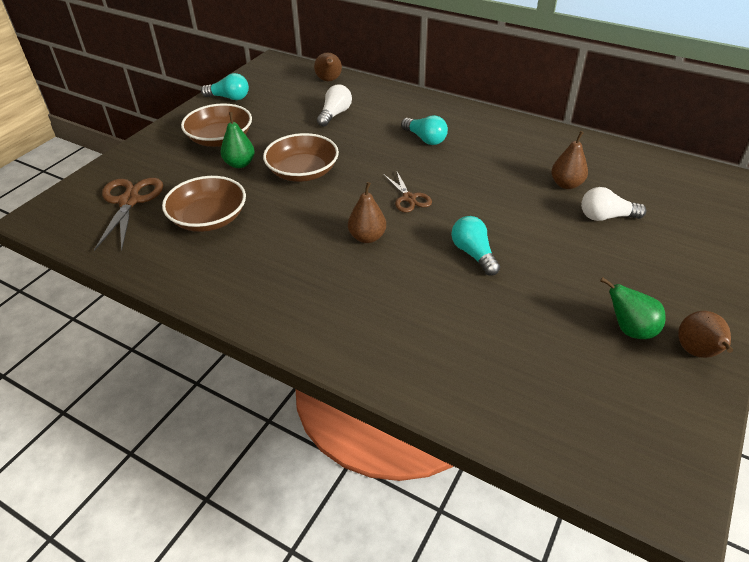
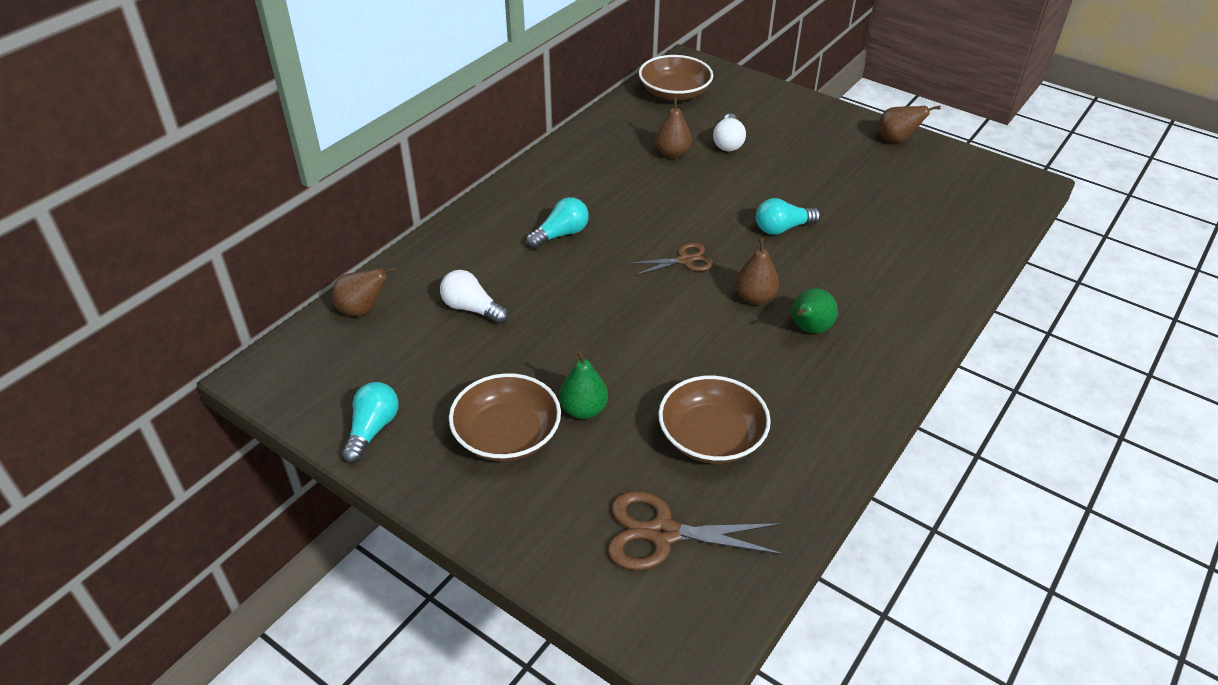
camera: 85 degrees left, 0 degrees up
(303, 172) = (615, 345): brown bowl -> brown bowl (674, 93)
(629, 329) = (876, 163): green pear -> green pear (809, 329)

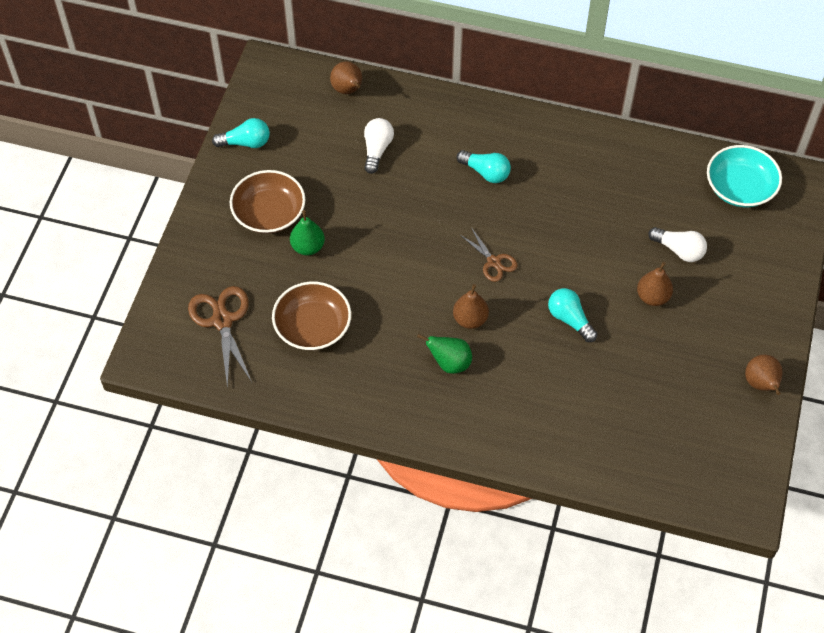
camera: 70 degrees right, 15 degrees up
(672, 153) = (637, 213): brown pear -> brown pear (652, 297)
(674, 93) = (740, 187): brown bowl -> turquoise bowl
(728, 142) = (679, 250): white light bulb -> white light bulb turned 135 degrees counterclockwise

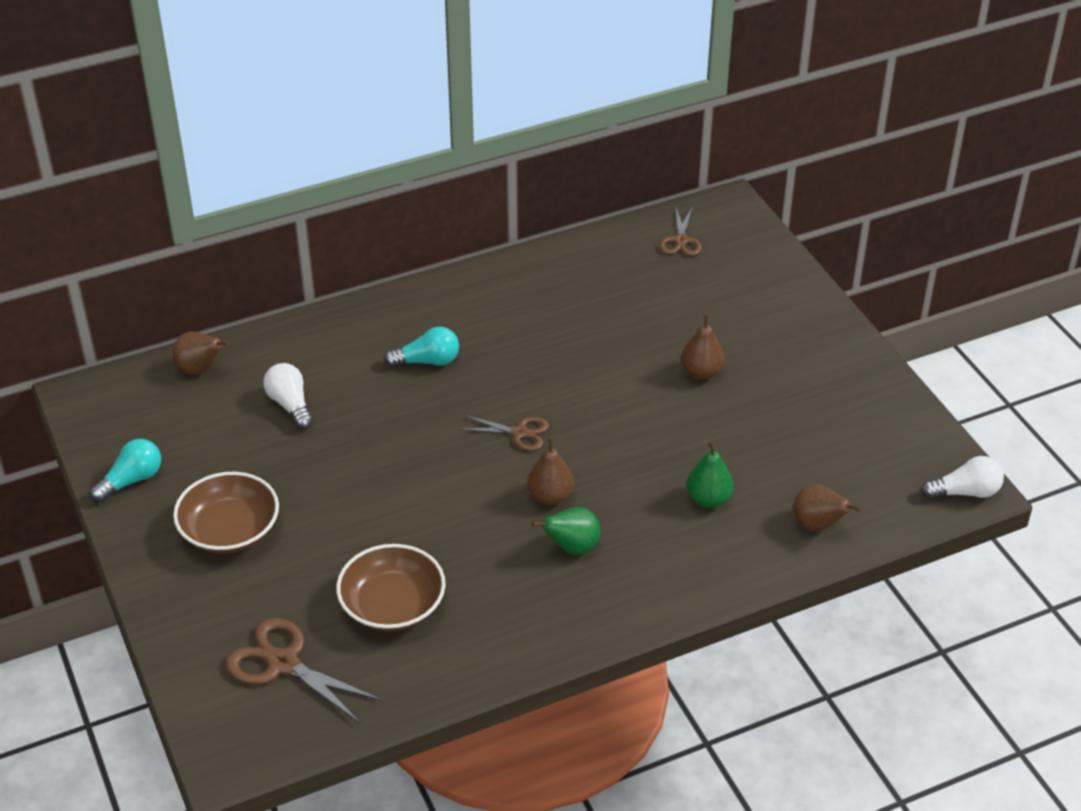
camera: 40 degrees left, 15 degrees down
(308, 247) = (308, 535): green pear -> green pear (708, 499)
(570, 319) = (646, 437): turquoise light bulb -> none
(679, 250) = (682, 321): white light bulb -> white light bulb (965, 492)
(740, 187) = (681, 240): turquoise bowl -> brown scissors
(761, 384) = (872, 384): brown pear -> brown pear (818, 525)

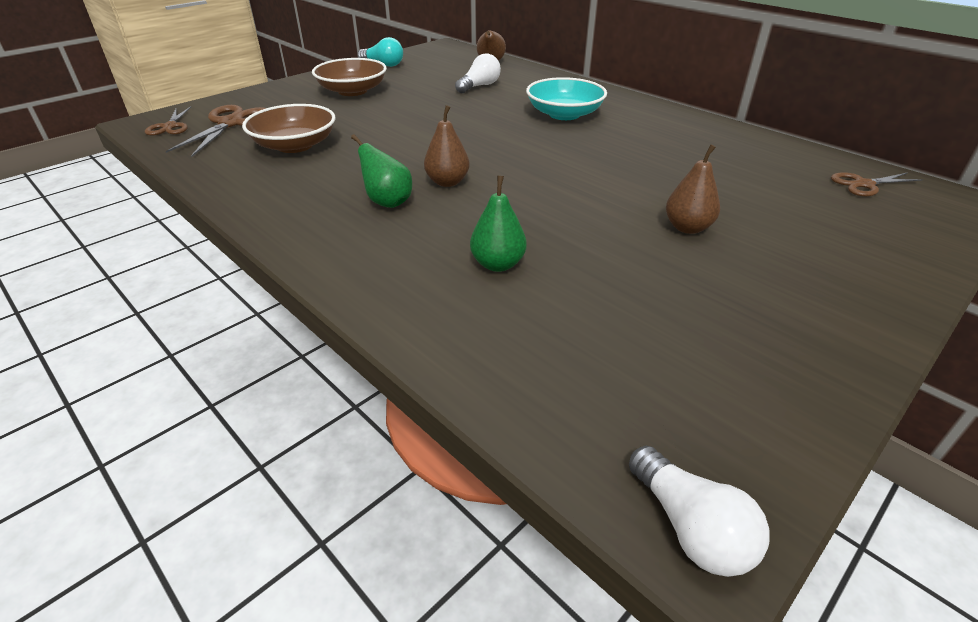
camera: 70 degrees right, 5 degrees down
(427, 361) = (564, 114): turquoise light bulb -> turquoise bowl
(519, 433) = (516, 157): brown scissors -> brown scissors (170, 126)
(818, 525) = (504, 356): brown pear -> none

